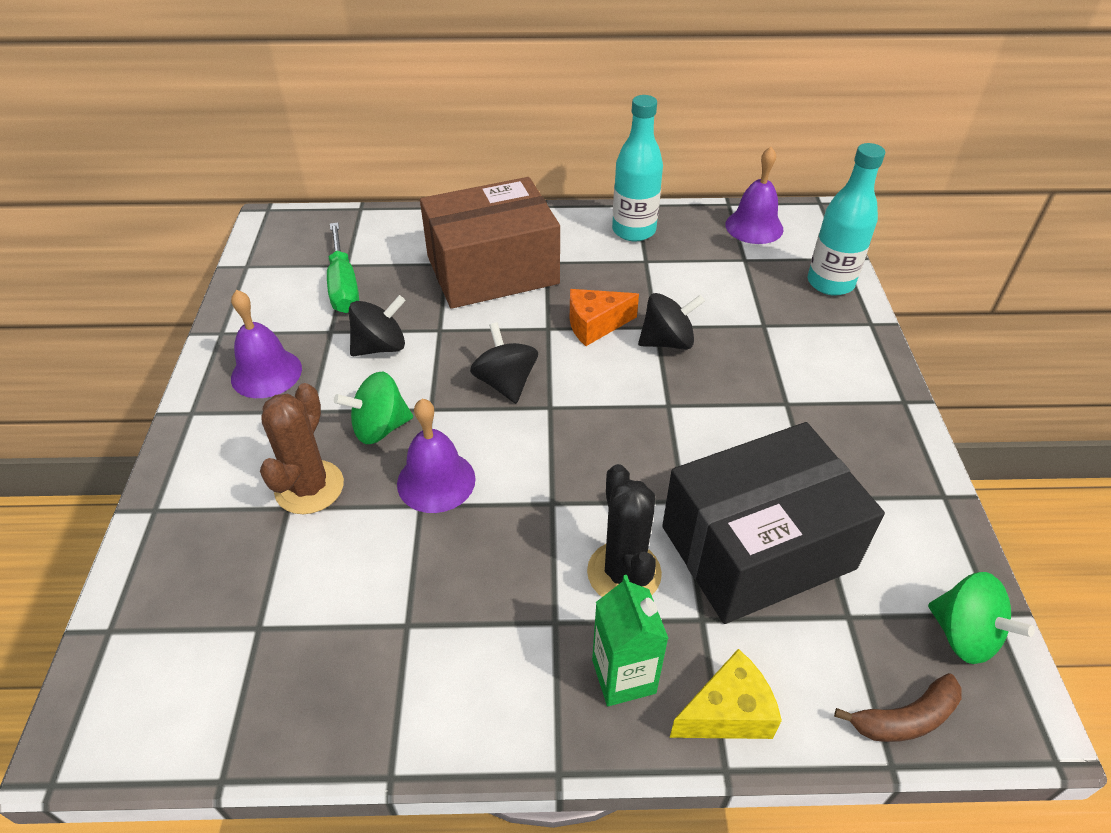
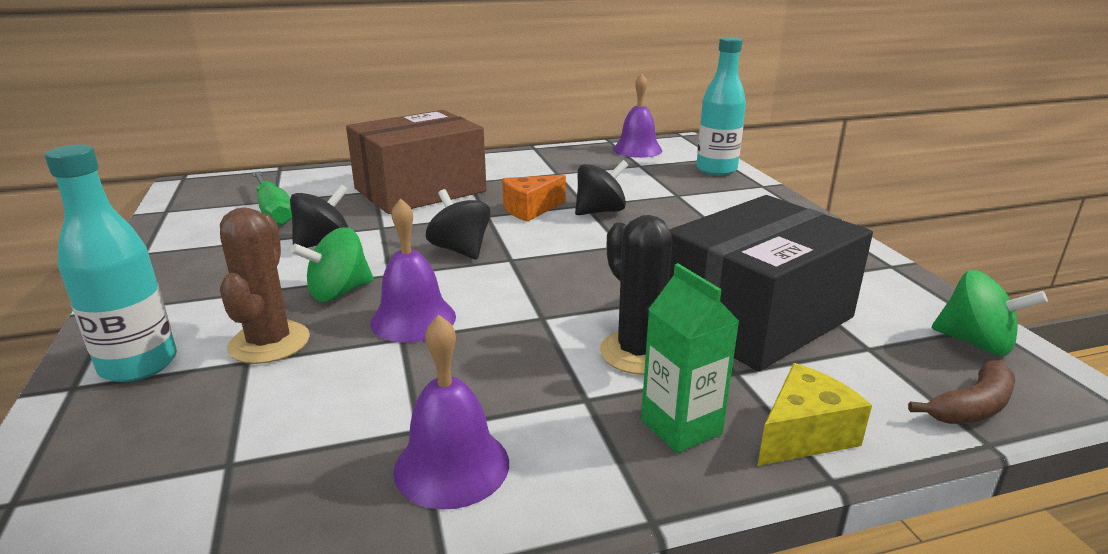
camera: 15 degrees left, 20 degrees down
(266, 373) = (201, 272): purple bell -> purple bell (451, 466)
(634, 231) = (538, 160): turquoise bottle -> turquoise bottle (139, 365)

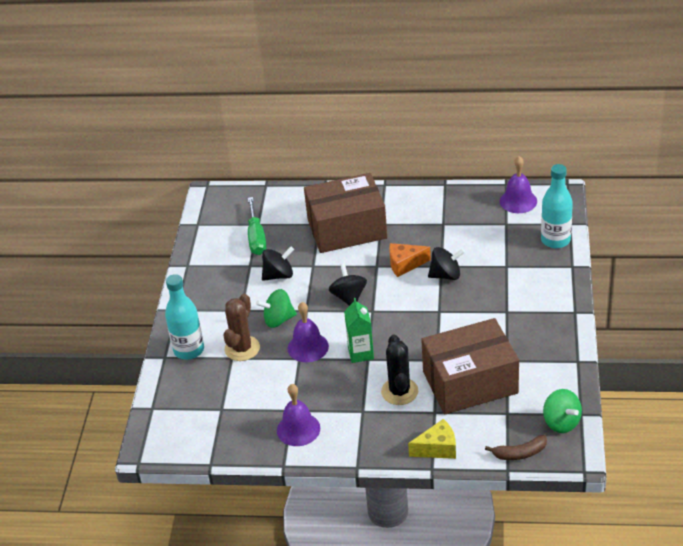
camera: 25 degrees right, 15 degrees up
(681, 427) = (392, 433): green carton -> green carton (360, 353)
(756, 317) = (470, 382): black box -> brown box

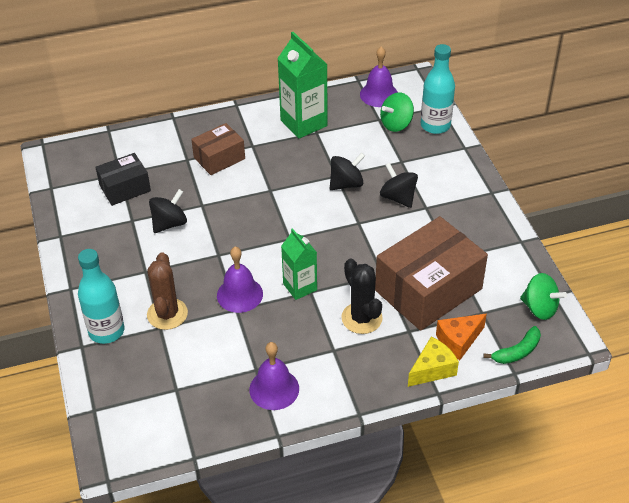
camera: 25 degrees left, 5 degrees up
(256, 237) = (125, 188): green screwdriver -> black box
(278, 320) = (192, 272): green spinning top -> green spinning top (396, 124)
(347, 229) = (219, 158): brown box -> brown box, size x0.55
(349, 297) = (257, 230): black spinning top -> black spinning top (398, 197)
(405, 264) = (299, 182): orange cheese -> orange cheese (458, 341)
(436, 213) = (303, 123): none -> green carton
(520, 453) = (517, 352): brown banana -> green banana

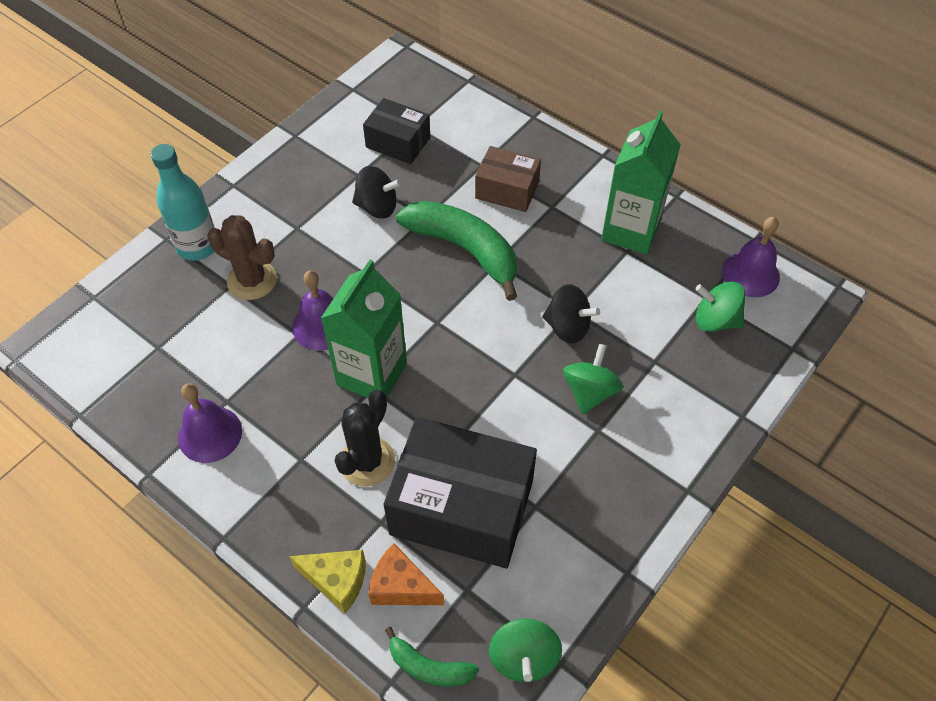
camera: 55 degrees right, 10 degrees up
(167, 314) = (252, 280): brown cactus -> brown cactus turned 60 degrees clockwise
(246, 199) = (465, 250): none -> green banana
(300, 287) = (372, 374): green carton -> green carton, size x1.58
(398, 197) = (590, 392): black spinning top -> green spinning top
(428, 290) = (461, 508): brown box -> black box
(435, 125) = (752, 362): turquoise bottle -> none

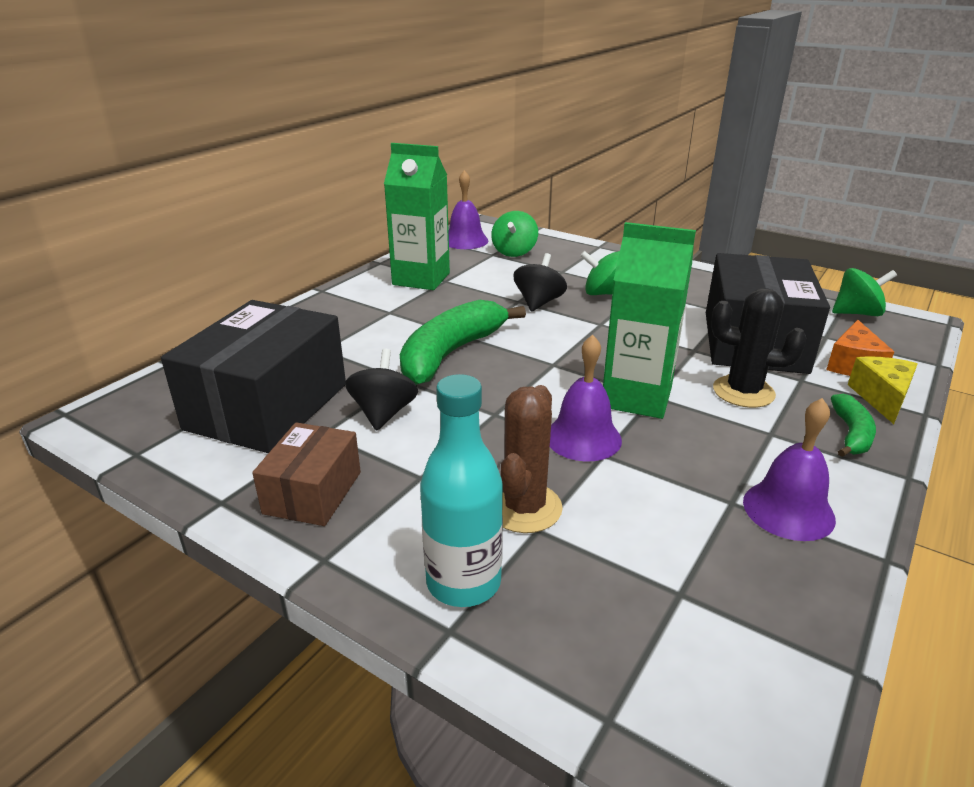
camera: 95 degrees left, 25 degrees down
(398, 142) = (267, 406): black box -> black box, size x1.83
(429, 667) = (907, 349): green banana -> green banana (851, 434)
(507, 190) = (364, 334): brown box -> brown box (313, 492)

